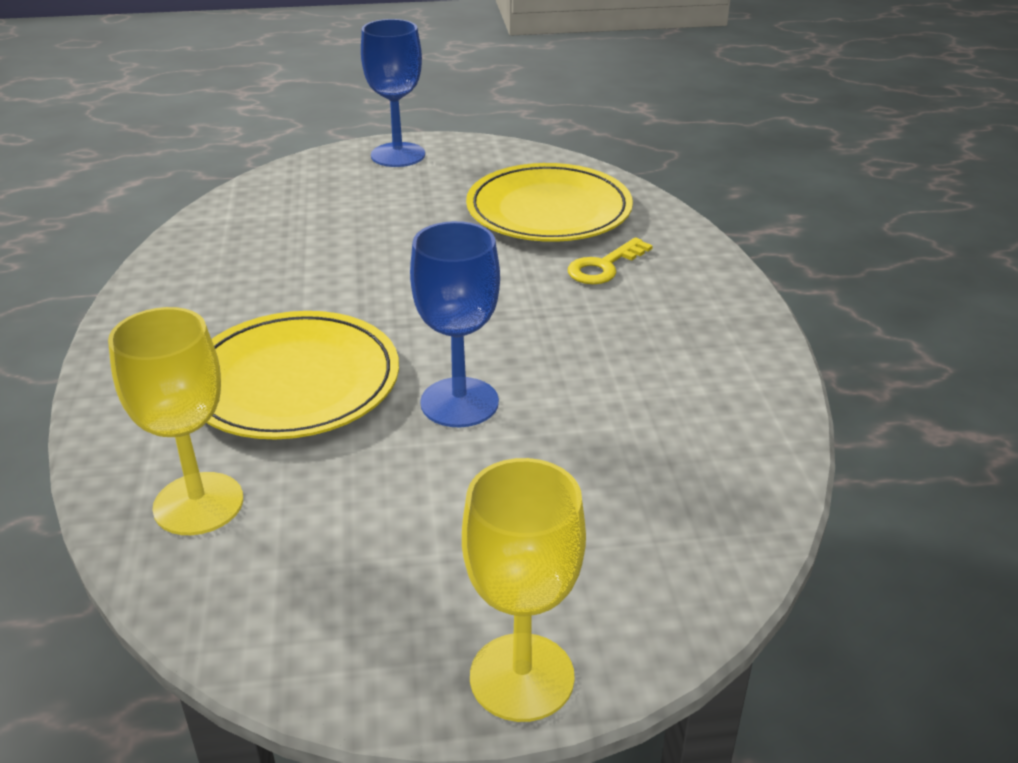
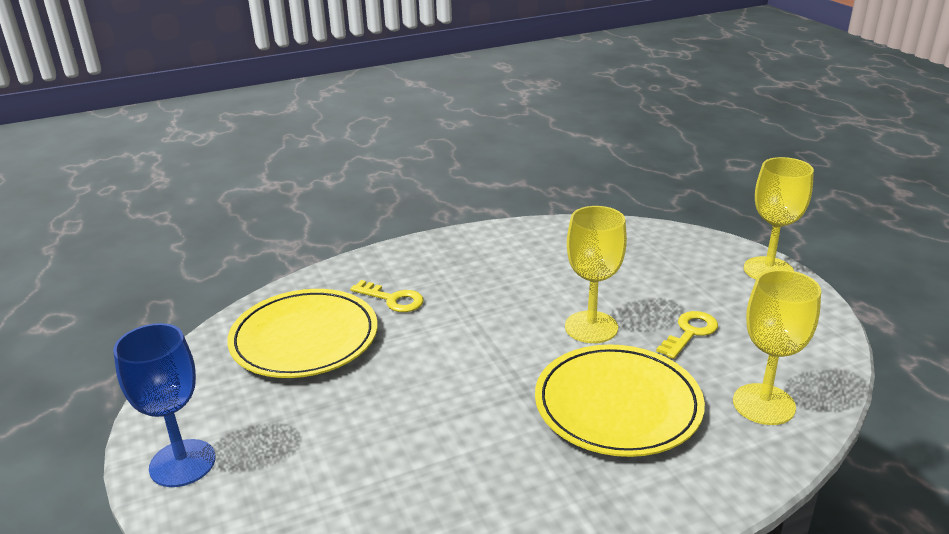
camera: 105 degrees left, 5 degrees down
(391, 492) = (690, 332): none -> yellow key
(459, 402) = (591, 327): blue goblet -> yellow goblet

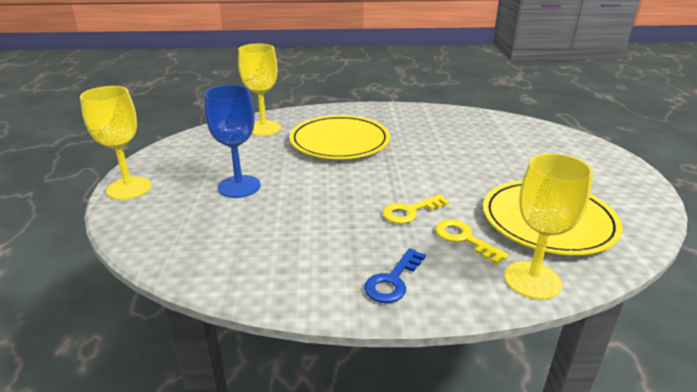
camera: 160 degrees left, 0 degrees up
(182, 463) = (610, 165): blue goblet -> blue goblet (239, 186)
(444, 254) = (393, 281): none -> blue key
(591, 327) = (312, 180): yellow goblet -> yellow goblet (532, 280)
(690, 332) = (252, 163): yellow key -> yellow key (410, 211)

